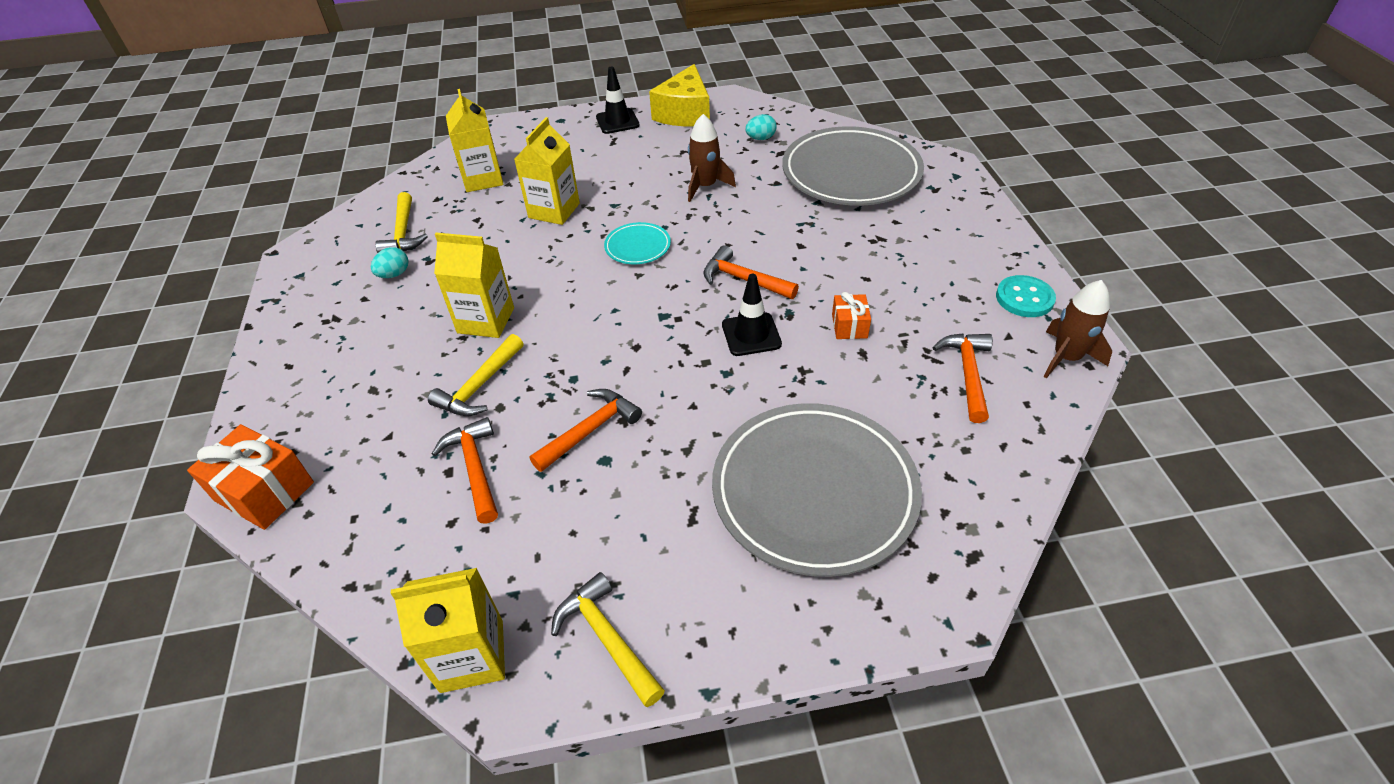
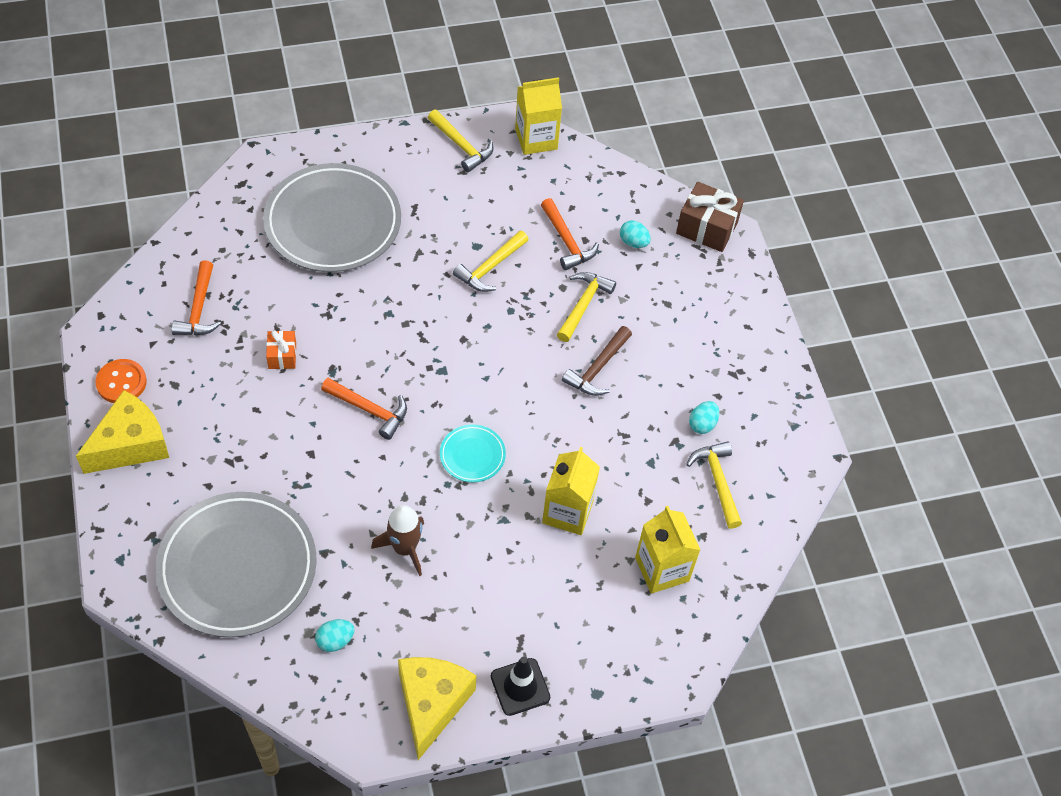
camera: 170 degrees right, 10 degrees up
(264, 491) = (706, 228): orange gift -> brown gift
(381, 468) = (633, 242): none -> turquoise egg
(486, 320) = (597, 368): yellow carton -> brown hammer
(590, 430) = (490, 267): orange hammer -> yellow hammer
(751, 334) = (366, 349): black traffic cone -> none
(986, 248) = (130, 444): none -> yellow cheese
(1024, 298) = (121, 382): turquoise button -> orange button
(1066, 357) = (115, 322): brown rocket -> none

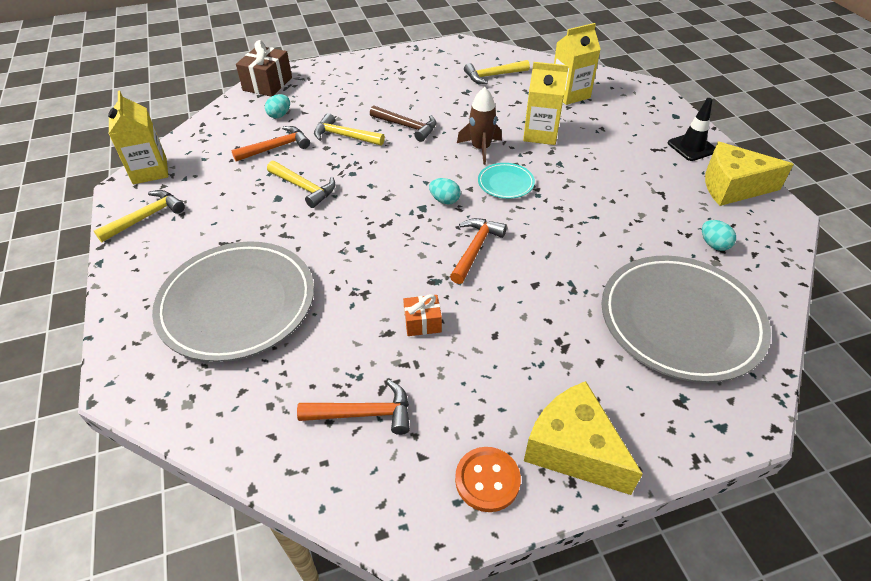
camera: 90 degrees left, 10 degrees down
(404, 548) = (608, 213): brown rocket -> brown rocket (481, 149)
(702, 424) = (448, 82): turquoise egg -> turquoise egg (444, 200)

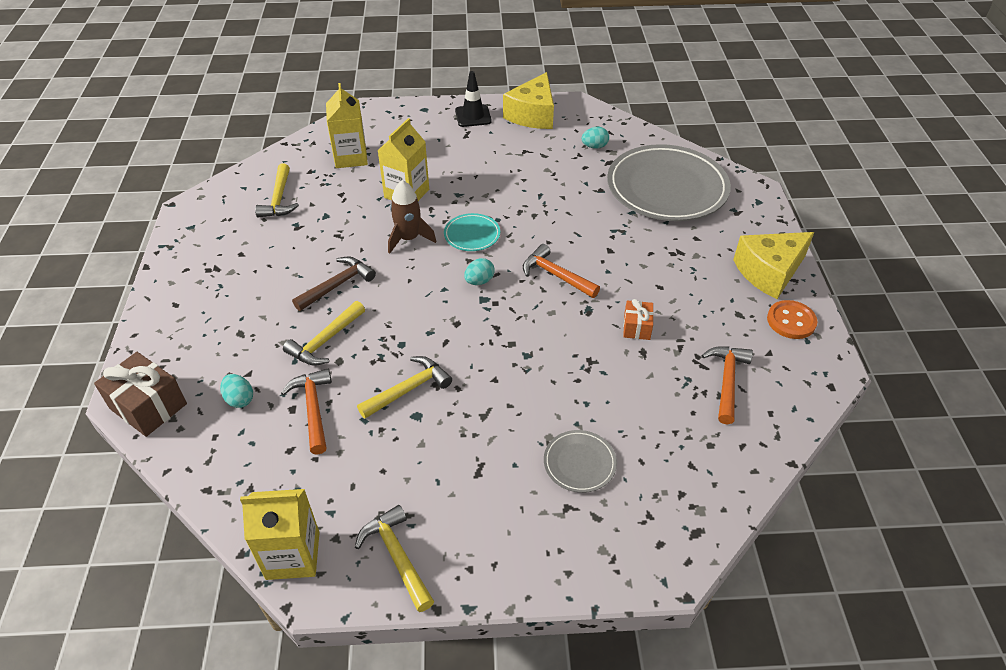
camera: 75 degrees left, 0 degrees up
(237, 304) = (579, 463): grey plate -> grey plate, size x0.44

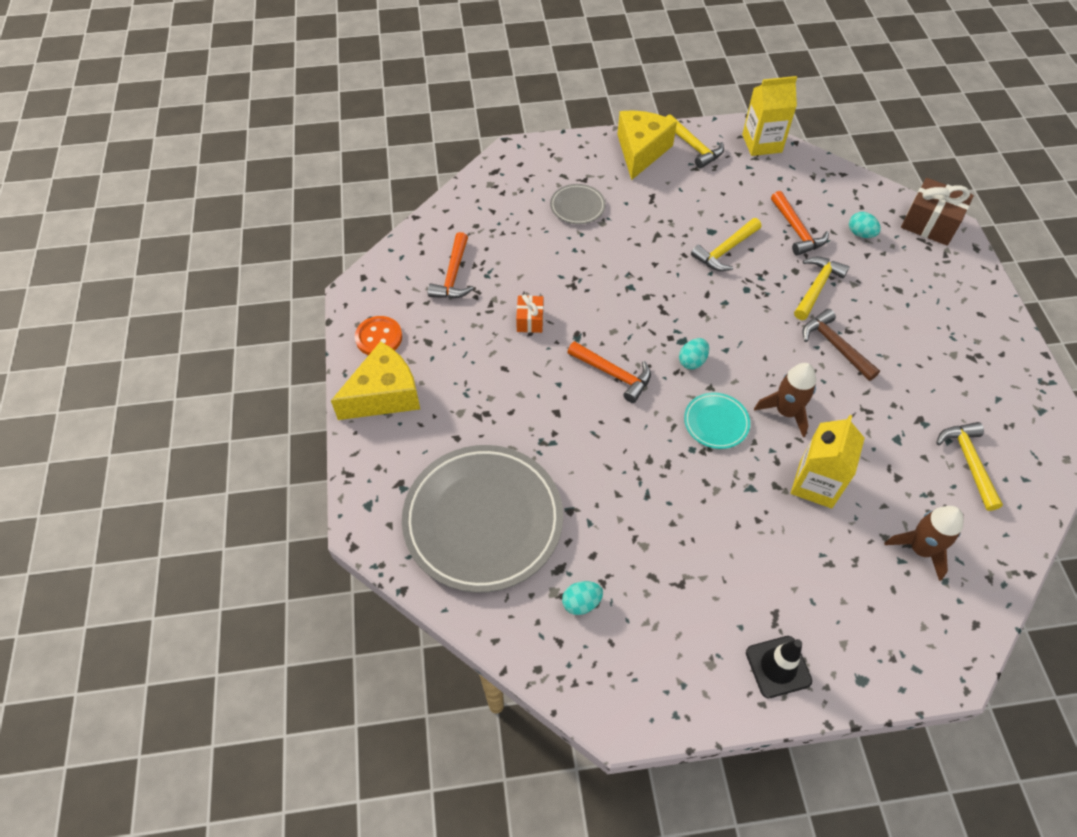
camera: 175 degrees right, 10 degrees up
(337, 285) = (835, 346): brown hammer -> brown hammer turned 105 degrees clockwise
(351, 157) = (920, 549): yellow carton -> brown rocket
(533, 115) = (684, 679): yellow cheese -> yellow cheese (641, 151)

